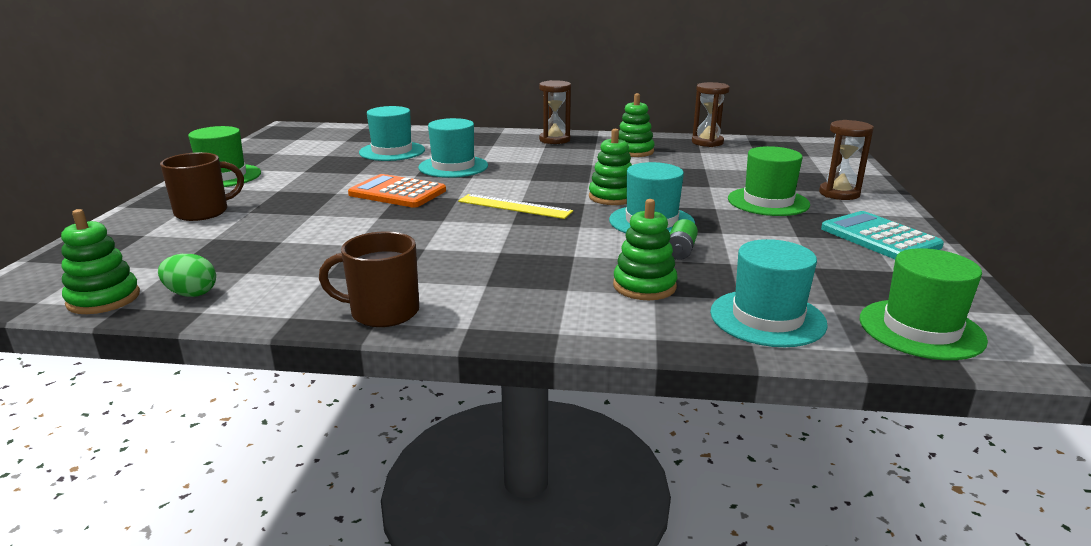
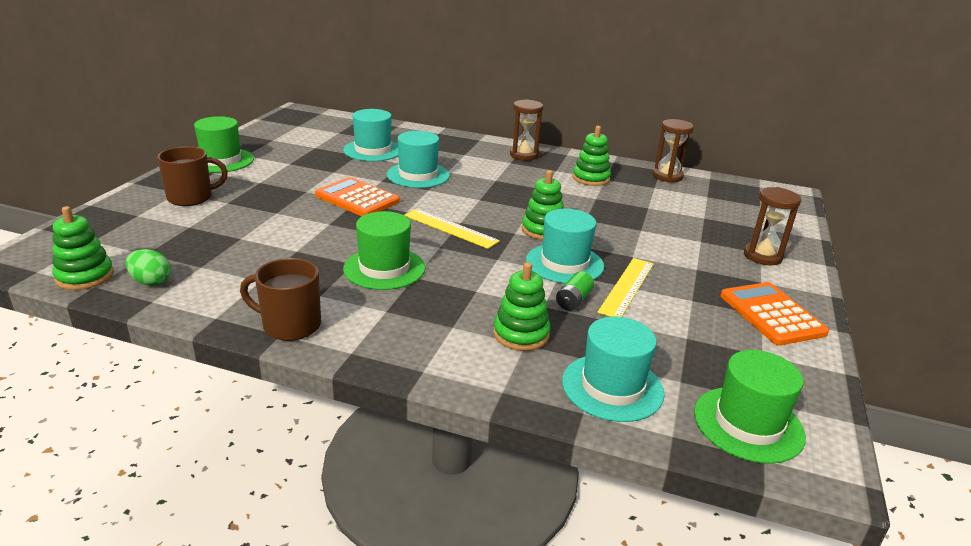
camera: 10 degrees right, 5 degrees up
(726, 233) = (627, 287): none -> yellow ruler
(768, 202) = (687, 256): green hat -> green hat (384, 268)
(879, 237) = (771, 314): turquoise calculator -> orange calculator

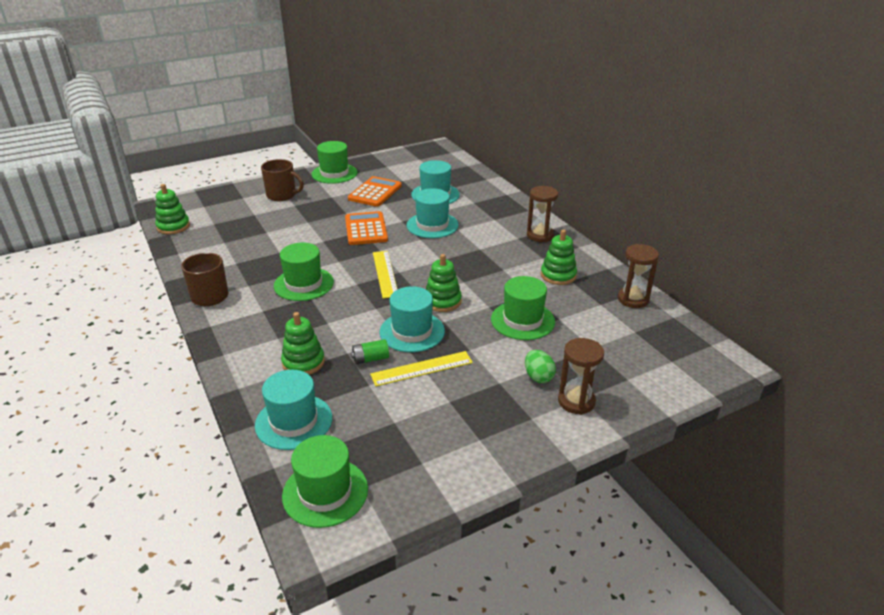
camera: 45 degrees right, 5 degrees up
(151, 282) = (192, 242): green egg -> green egg (538, 377)
(628, 219) = (522, 320): none -> green hat
(771, 314) = (487, 444): orange calculator -> orange calculator (375, 192)

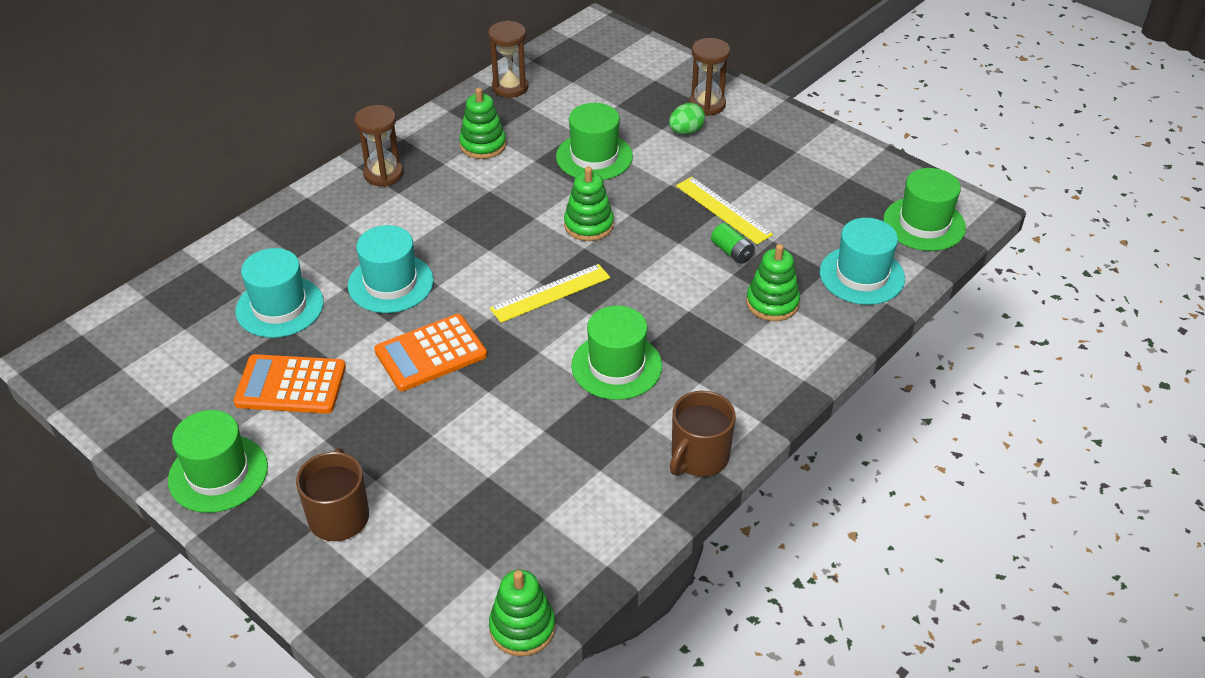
camera: 110 degrees left, 10 degrees up
(412, 332) = (664, 234): turquoise hat -> none

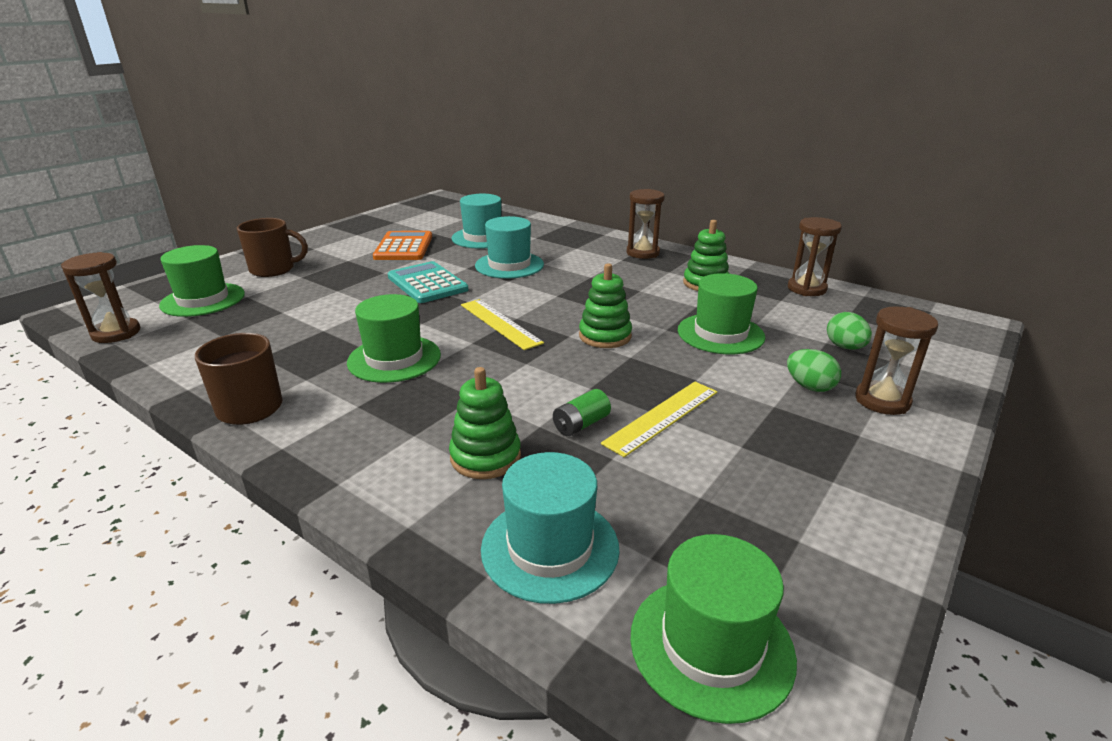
camera: 85 degrees right, 15 degrees down
(218, 473) = (331, 238): green hat -> green hat (203, 300)
(431, 353) = (427, 283): orange calculator -> turquoise calculator
(522, 628) = (116, 333): green stacking toy -> brown hourglass
(627, 98) = (845, 347): none -> green egg

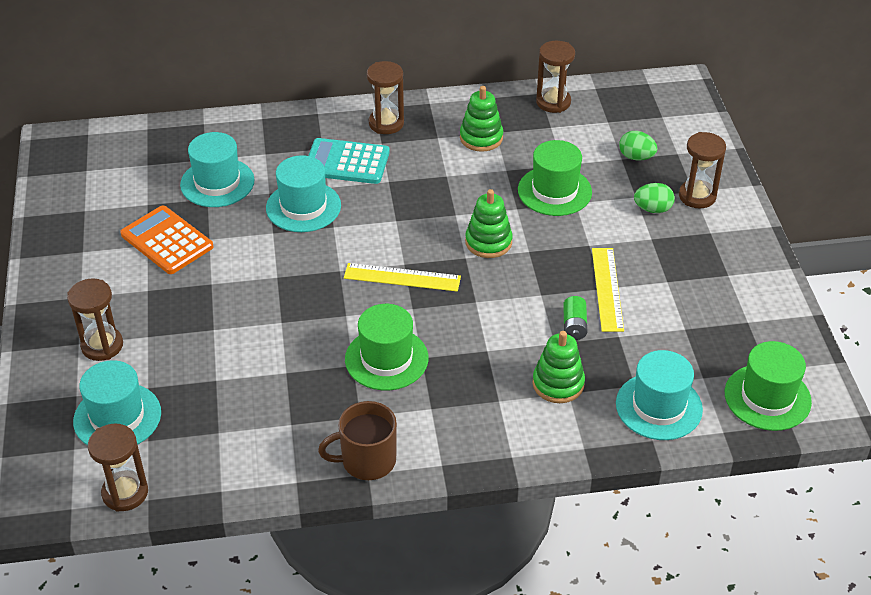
camera: 45 degrees left, 15 degrees up
(203, 300) = (117, 417): green hat -> turquoise hat
(273, 269) = (102, 346): brown mug -> brown hourglass
(427, 283) = (274, 272): turquoise calculator -> turquoise calculator (347, 162)

